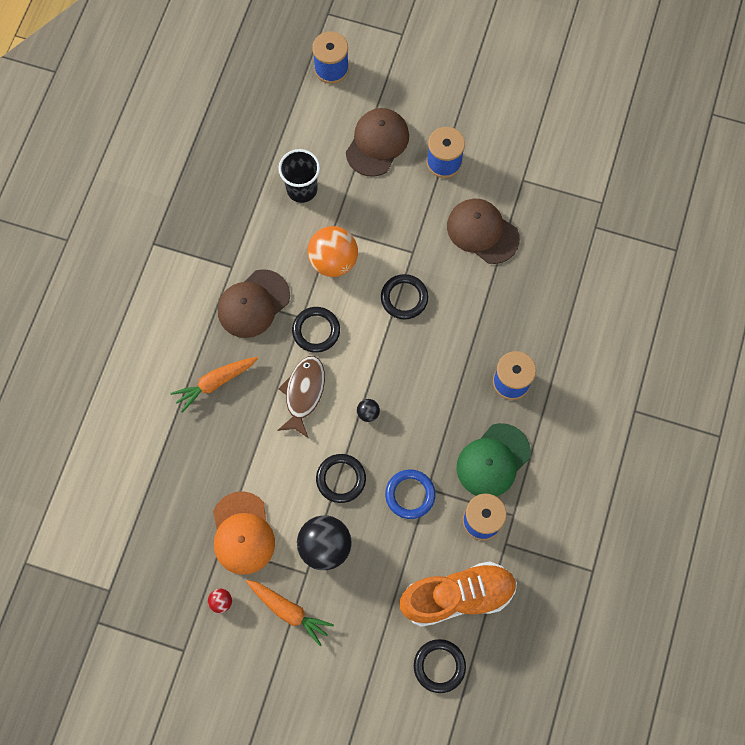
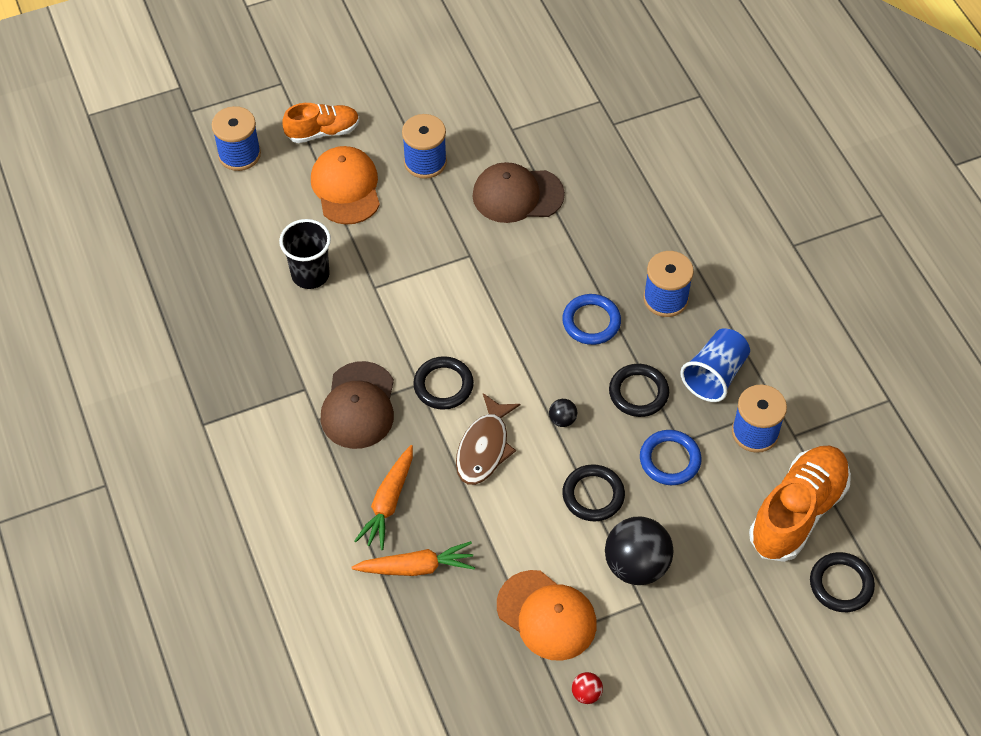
camera: 40 degrees left, 15 degrees down
(289, 611) = (659, 649): orange carrot -> orange carrot (416, 567)
(303, 393) = (484, 448): brown fish -> brown fish turned 135 degrees counterclockwise
(333, 261) = (401, 314): orange ball -> none
(377, 143) = (346, 187): brown cap -> orange cap
(398, 90) = (323, 132): none -> orange shoe
(404, 298) = (500, 299): black ring -> black ring (638, 392)
(448, 360) = (591, 322): none -> blue ring
(493, 461) = (714, 375): green cap -> blue cup

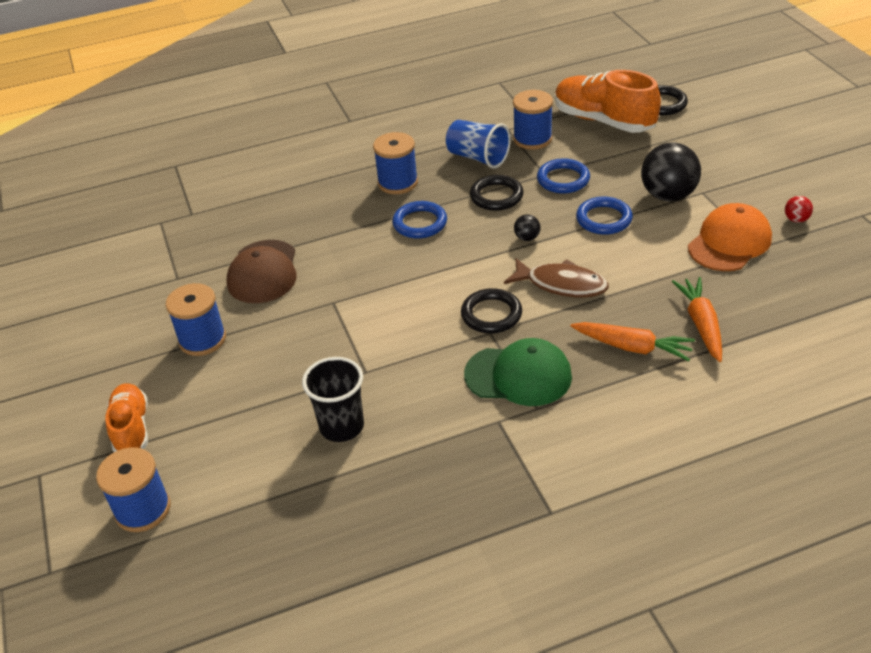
camera: 85 degrees left, 15 degrees down
(346, 187) = (222, 403): orange cap -> none
(359, 406) = (518, 375): brown cap -> green cap
(593, 495) = (604, 219): black ring -> blue ring

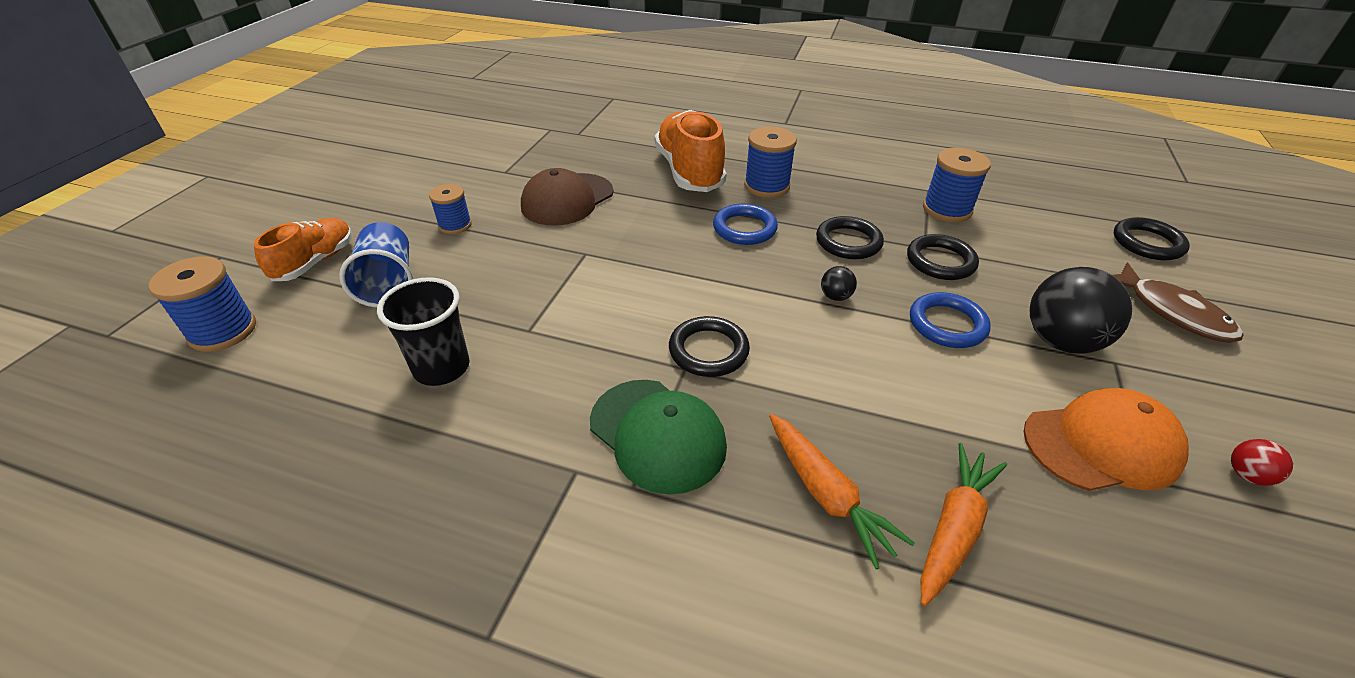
camera: 35 degrees right, 0 degrees up
(202, 339) = (455, 225): blue spool -> blue spool, size x0.65
(478, 158) = (869, 200): blue cup -> blue cup (388, 283)
(561, 284) = (820, 365): brown fish -> brown fish (1172, 312)
(563, 179) = (940, 261): blue ring -> black ring
(603, 121) = (1050, 228): orange shoe -> orange shoe (689, 171)

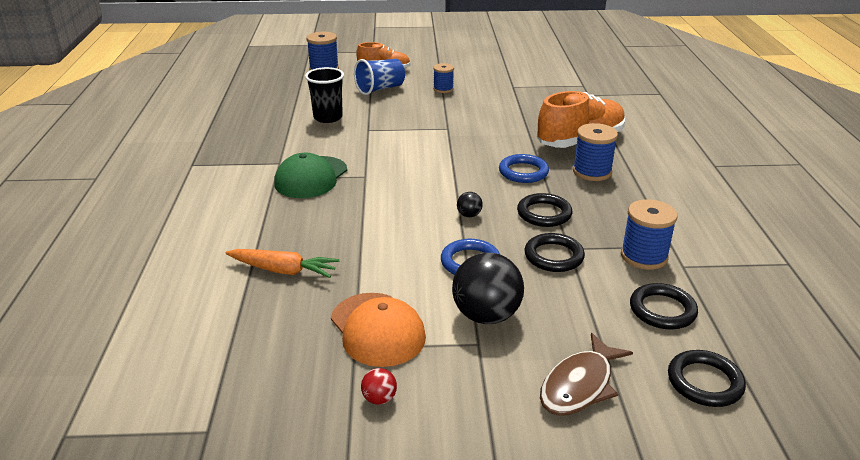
camera: 70 degrees right, 10 degrees down
(567, 199) = (500, 110): brown cap -> none
(708, 350) = (384, 180): black ring -> black ring (662, 310)
(826, 494) = (291, 229): orange carrot -> none

